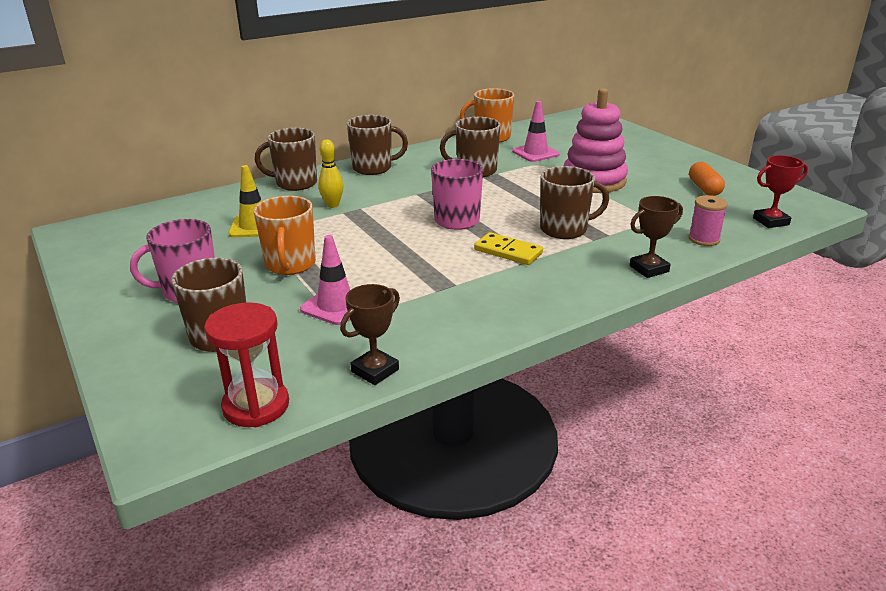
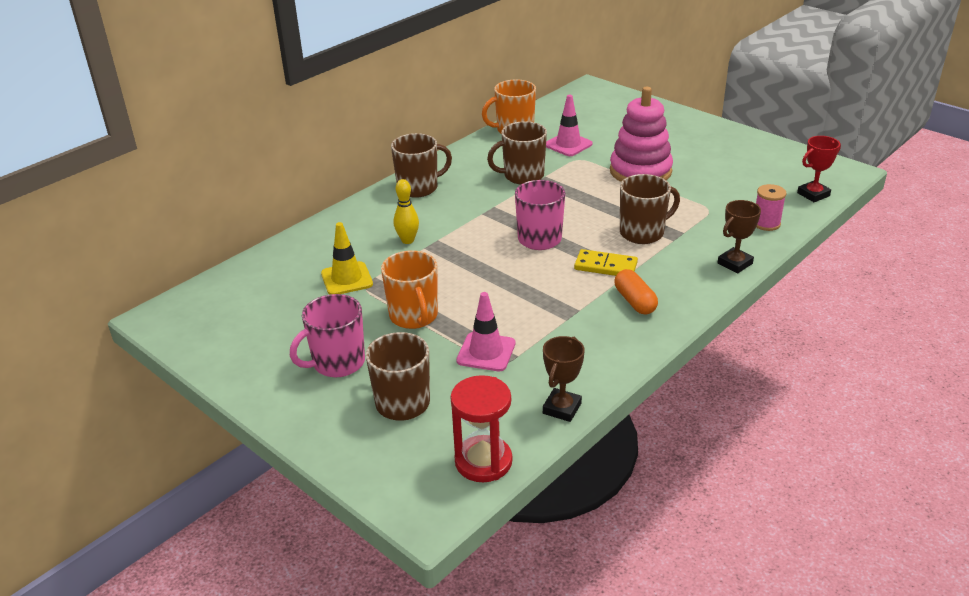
camera: 15 degrees left, 5 degrees up
(295, 183) = (351, 219): brown mug -> none
(704, 188) = (742, 165): orange capsule -> orange capsule (635, 301)

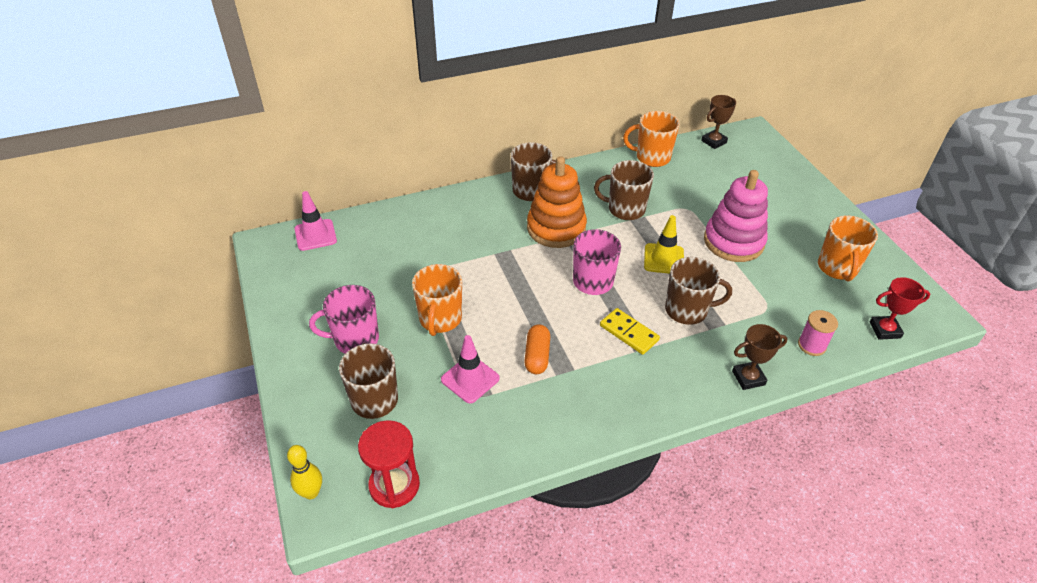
camera: 25 degrees right, 10 degrees up
(347, 279) = (416, 261): yellow traffic cone -> yellow traffic cone (663, 259)
(407, 240) = (487, 241): yellow bowling pin -> yellow bowling pin (311, 492)
(468, 209) = (556, 228): none -> orange stacking toy
(562, 408) = (489, 463): brown trophy -> brown trophy (713, 142)
(568, 144) = (688, 189): pink traffic cone -> pink traffic cone (315, 235)
(635, 301) = (627, 381): orange capsule -> orange capsule (537, 356)
(741, 164) = (837, 268): none -> orange mug

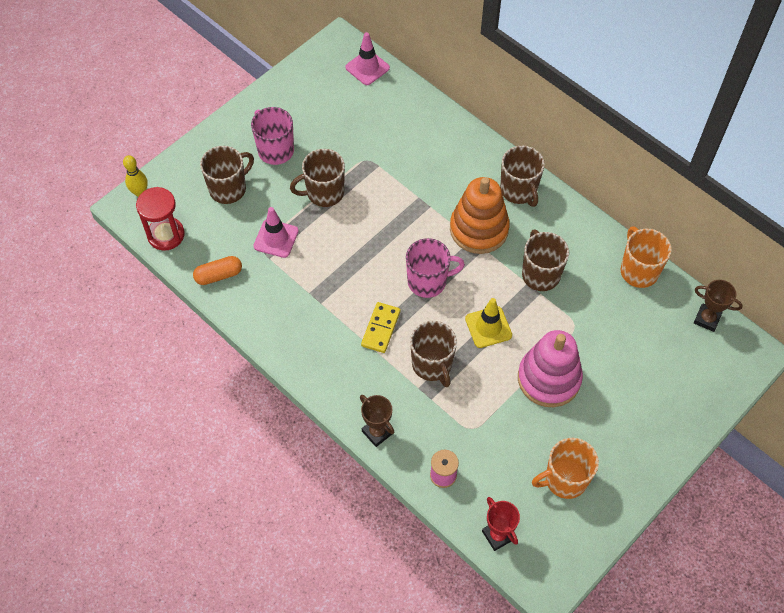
camera: 65 degrees right, 15 degrees up
(440, 319) = (324, 193): orange mug -> brown mug
(537, 356) = (321, 273): orange capsule -> orange capsule (218, 275)

